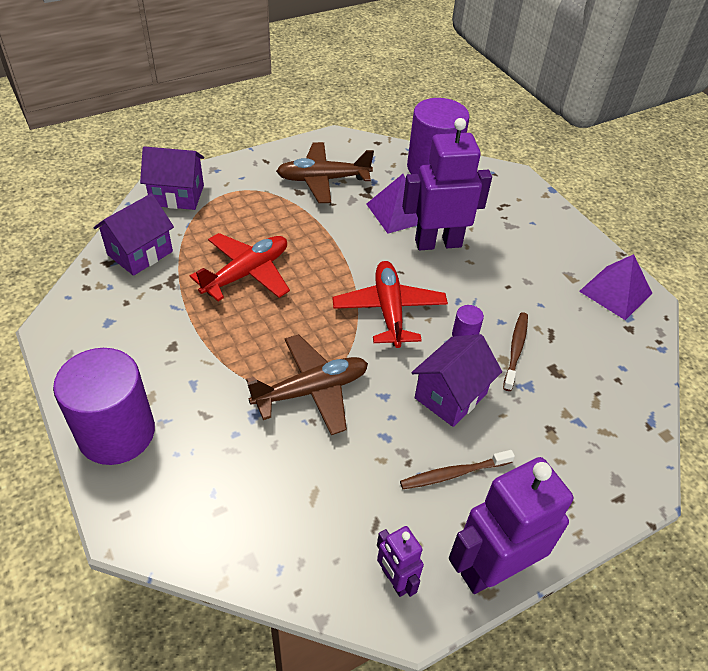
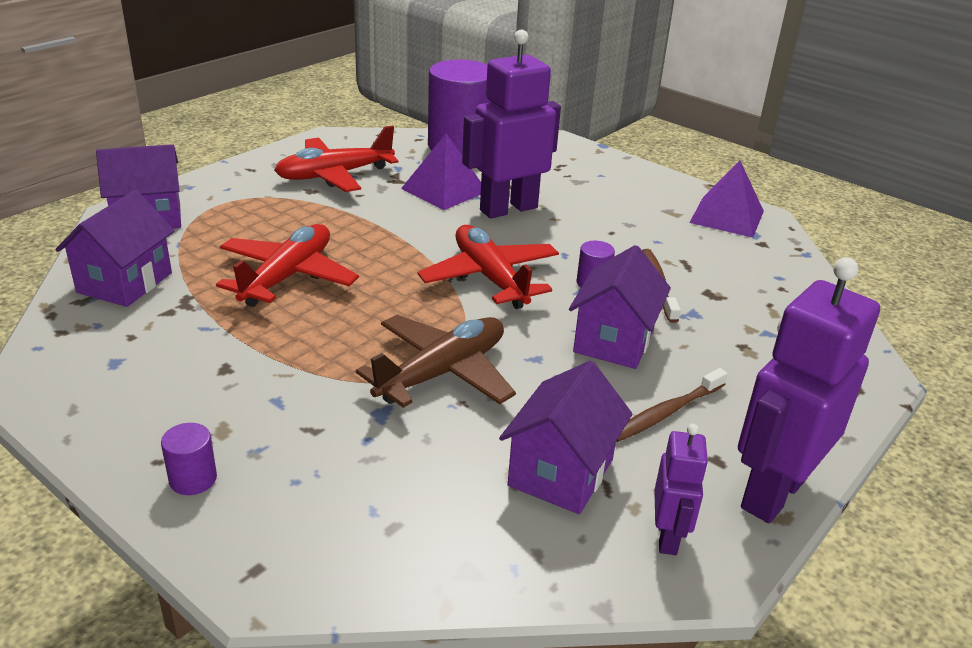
camera: 20 degrees left, 15 degrees down
(116, 433) = (193, 479): purple cylinder -> purple cylinder, size x0.40
(323, 180) = (334, 175): brown plane -> red plane
(350, 502) = (561, 472): none -> purple house
(395, 580) = (668, 537): purple robot -> purple robot turned 120 degrees counterclockwise

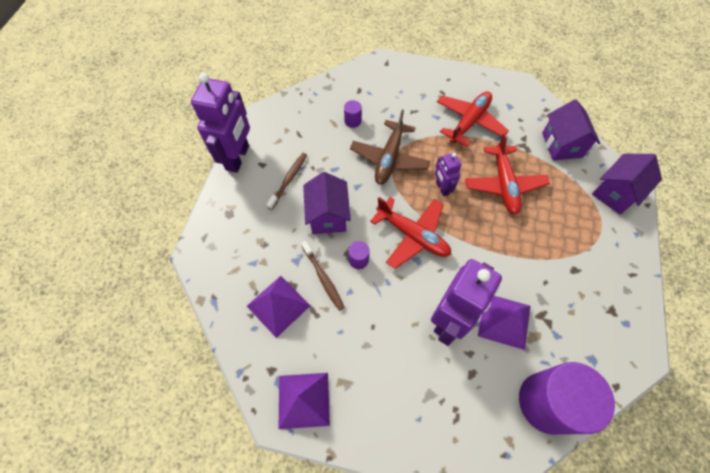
camera: 155 degrees right, 30 degrees up
(193, 479) = (431, 78): purple cylinder -> purple cylinder (352, 121)
(334, 175) = (581, 297): red plane -> red plane (469, 122)
(561, 472) = (317, 132): purple house -> none
(668, 537) = (271, 123): purple robot -> purple robot (442, 188)
(737, 283) = (278, 305): none -> purple pyramid

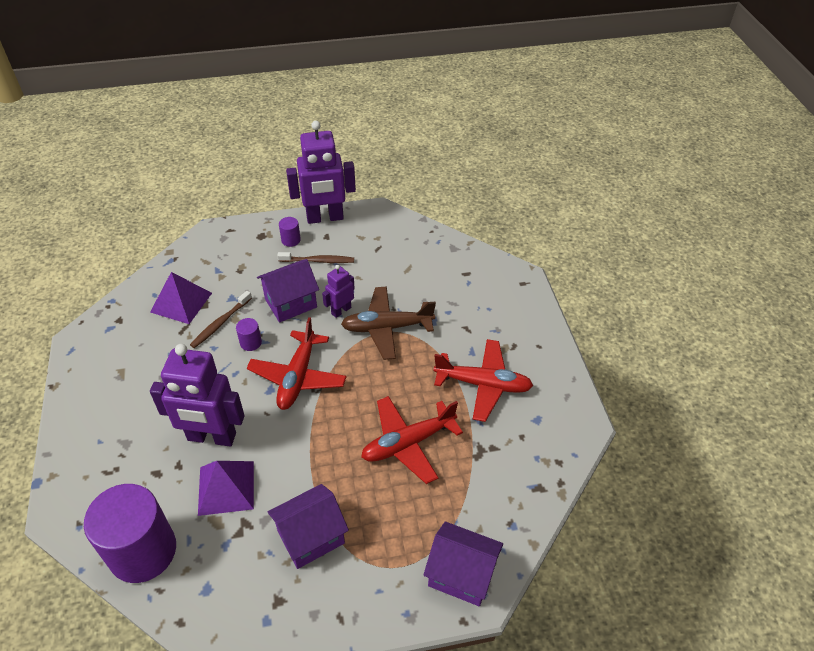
camera: 65 degrees right, 15 degrees down
(304, 400) = (97, 351): purple pyramid -> none
(352, 121) = (419, 282): purple cylinder -> purple cylinder (291, 240)
(442, 188) = (371, 385): purple robot -> purple robot (341, 310)
(561, 145) = (507, 492): purple house -> purple house (311, 537)

